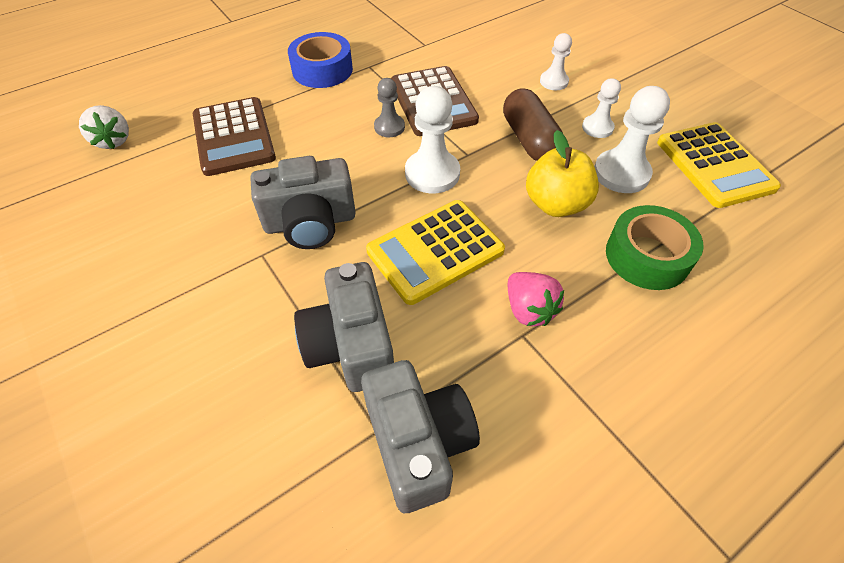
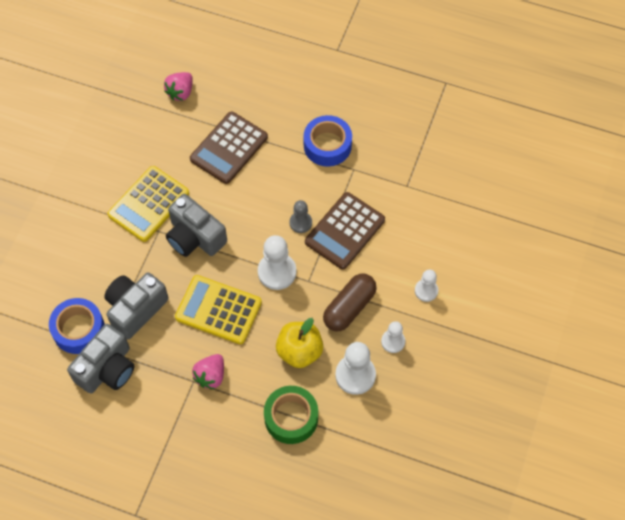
camera: 55 degrees right, 10 degrees up
(113, 141) = (180, 92): white strawberry -> pink strawberry
(314, 447) = (78, 329): none -> blue tape
(714, 165) = (405, 427): yellow calculator -> yellow calculator (148, 204)

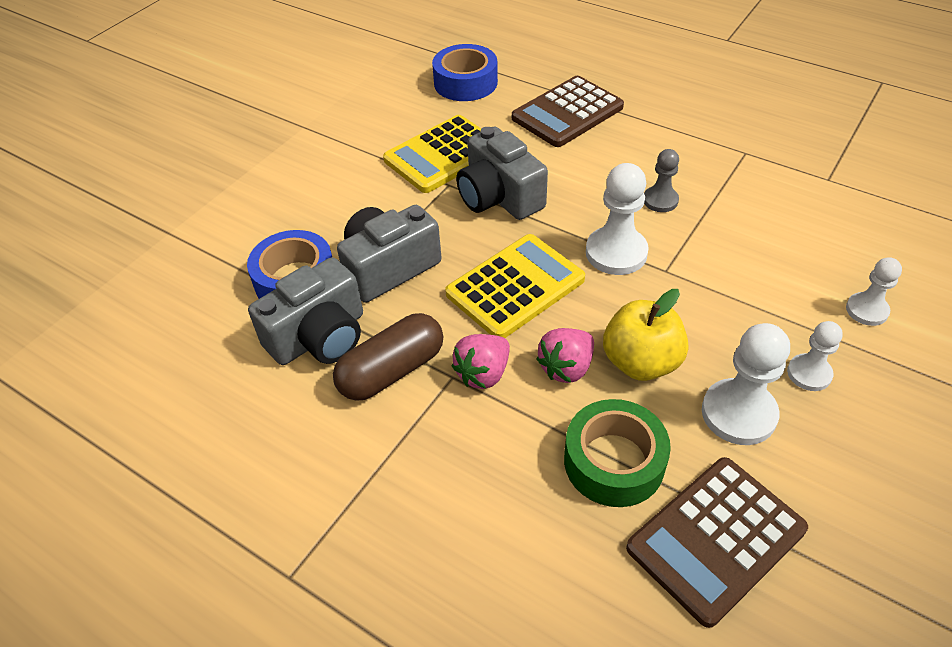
camera: 15 degrees right, 15 degrees down
(180, 92) = (514, 57): pink strawberry -> pink strawberry (566, 368)
(218, 310) = (515, 287): yellow calculator -> yellow calculator turned 105 degrees clockwise
(327, 145) = (708, 124): blue tape -> blue tape (465, 82)
(344, 231) = (728, 218): brown calculator -> brown calculator (715, 539)
(349, 307) = (731, 314): brown capsule -> brown capsule (392, 371)

